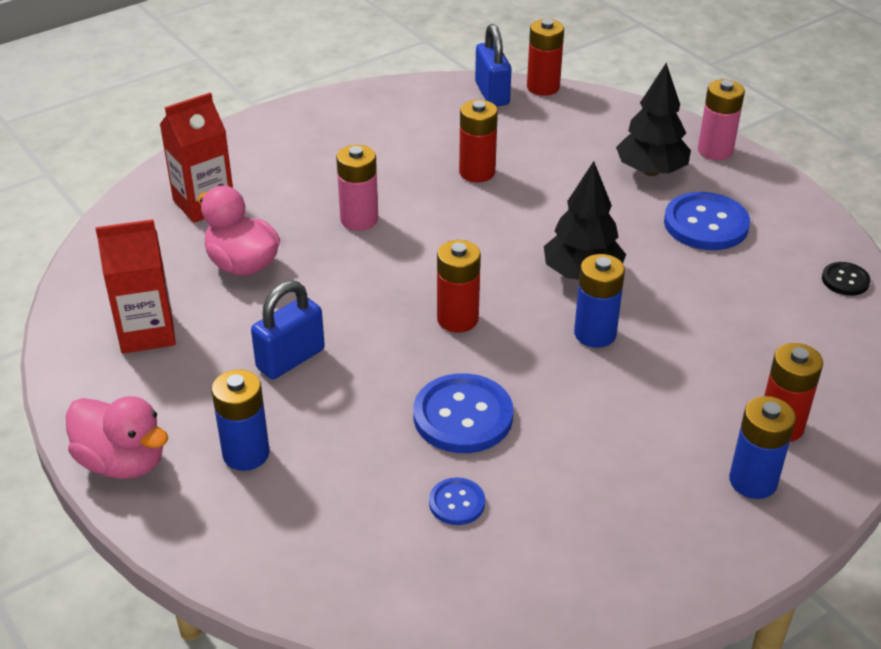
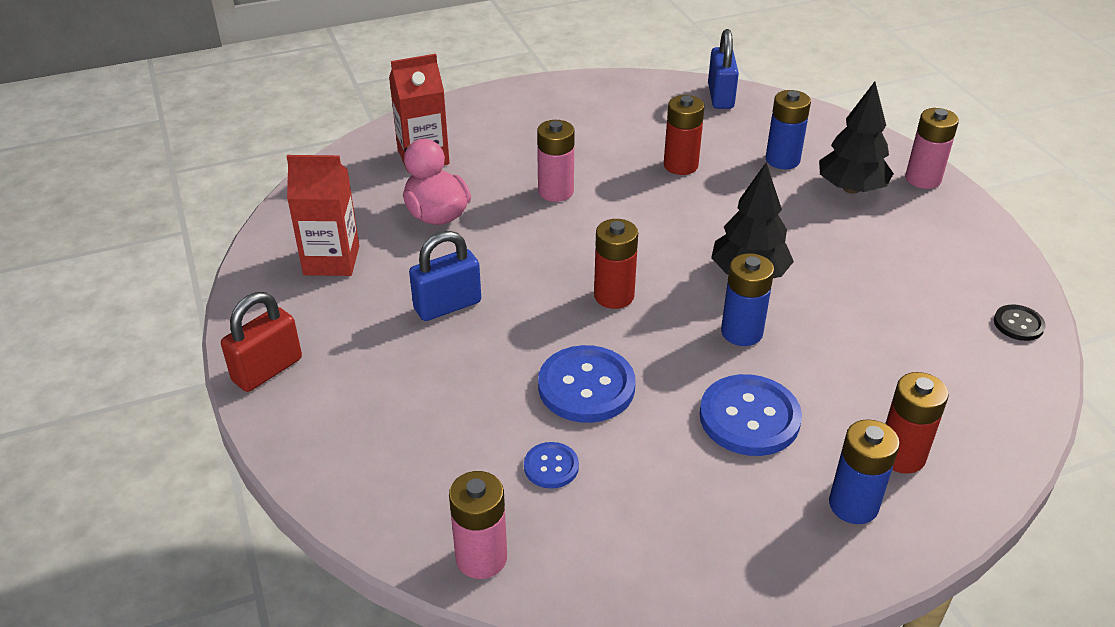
camera: 15 degrees right, 0 degrees up
(123, 462) = (267, 370): pink duck -> red padlock
(246, 454) = (376, 383): blue battery -> blue battery (782, 160)
(421, 607) = (481, 558): none -> pink battery
(543, 87) = (771, 97): red battery -> none
(706, 224) = (889, 247): blue button -> blue button (749, 417)

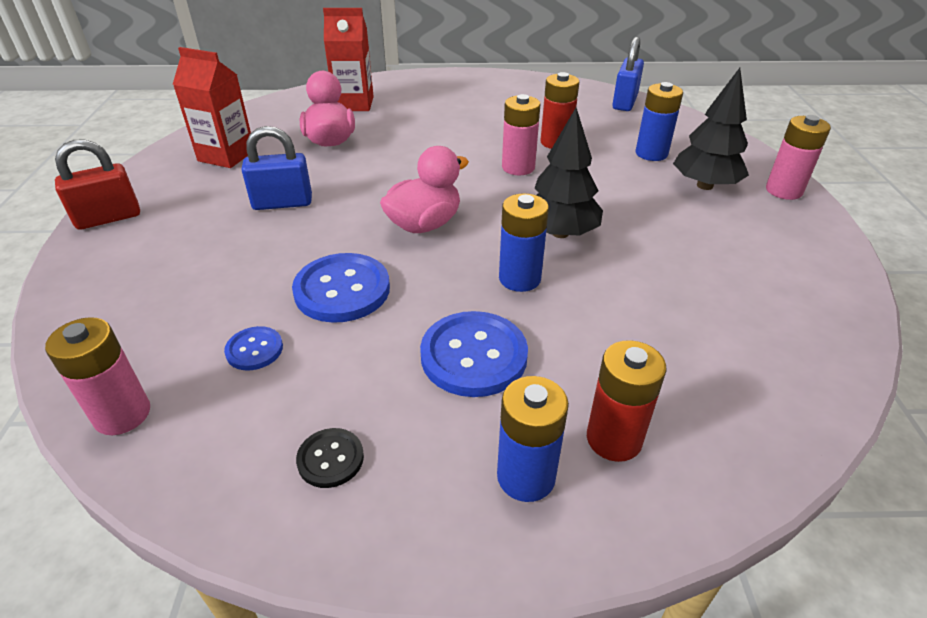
camera: 20 degrees right, 0 degrees up
(555, 191) = (436, 142): pink battery -> pink battery (518, 167)
(614, 296) = (424, 224): red battery -> pink duck
(1018, 324) = (827, 338): black button -> black button (330, 459)

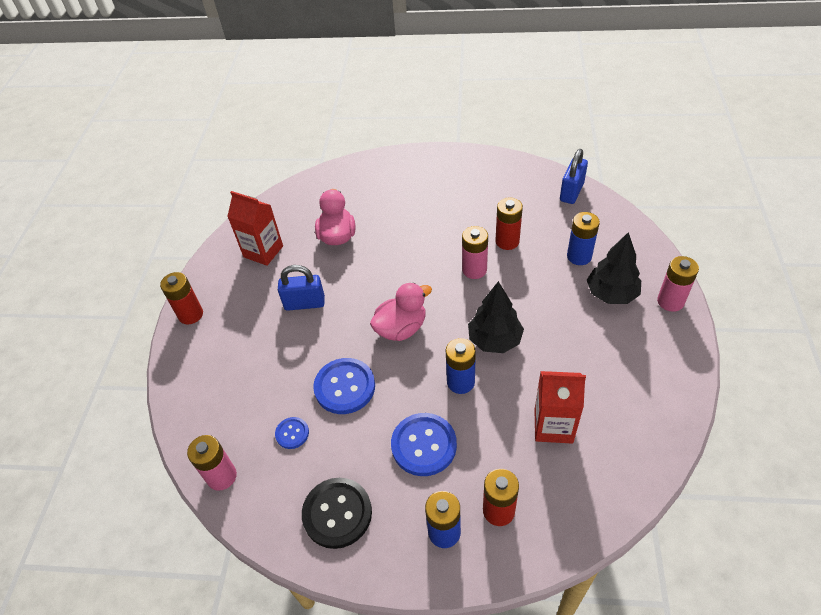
camera: 10 degrees right, 10 degrees up
(108, 218) = (190, 314): red padlock -> red battery
(330, 459) = (337, 513): black button -> black button, size x1.90
(354, 104) = (355, 191): red carton -> red carton (553, 426)

